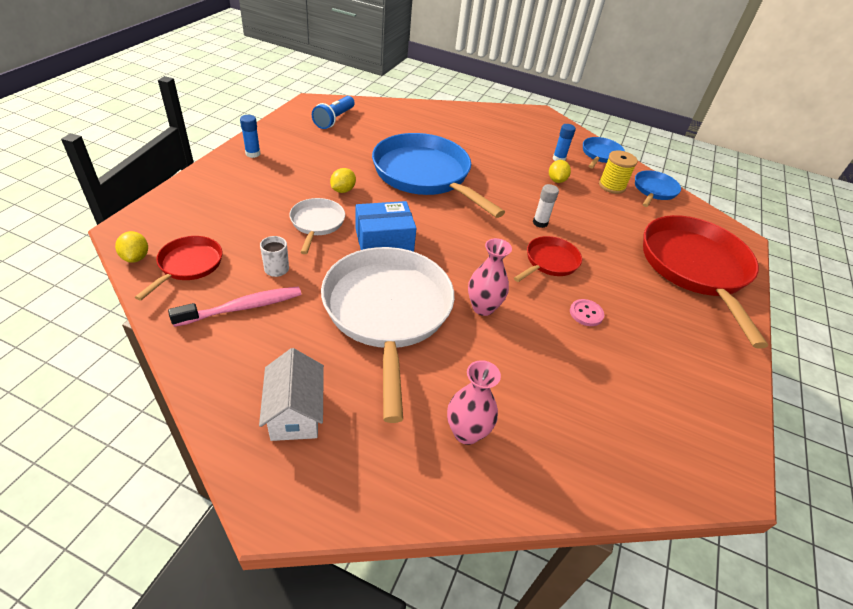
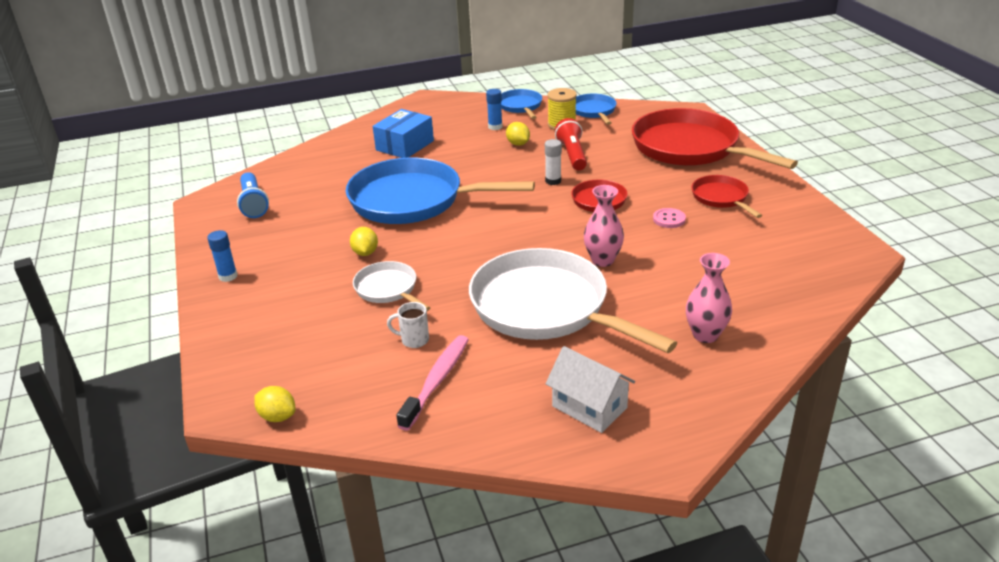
camera: 35 degrees left, 10 degrees down
(188, 265) = (336, 388): red pan -> red pan (721, 198)
(384, 240) = (462, 265): blue box -> blue box (404, 145)
(585, 213) = (572, 155): none -> red flashlight

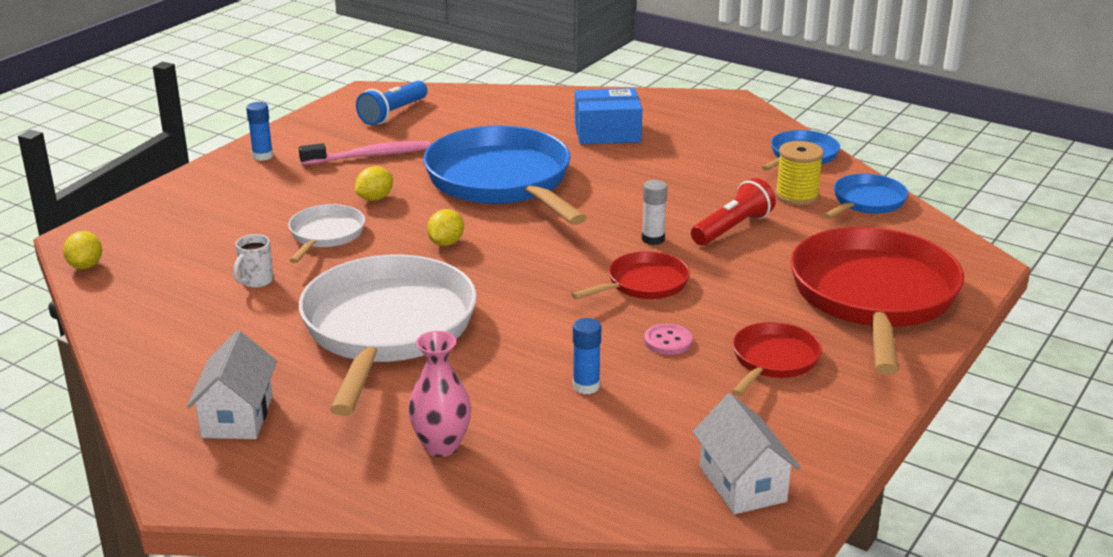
camera: 50 degrees right, 5 degrees down
(414, 340) = (256, 281): white mug -> white mug turned 120 degrees counterclockwise
(437, 381) = (203, 318): pink toothbrush -> pink toothbrush (370, 156)
(495, 127) = (726, 161): blue glue stick -> blue glue stick (586, 386)
(518, 144) = (707, 188): yellow lemon -> yellow lemon (446, 243)
(602, 260) = (520, 329): pink vase -> none
(829, 252) = (742, 484): none -> white house

